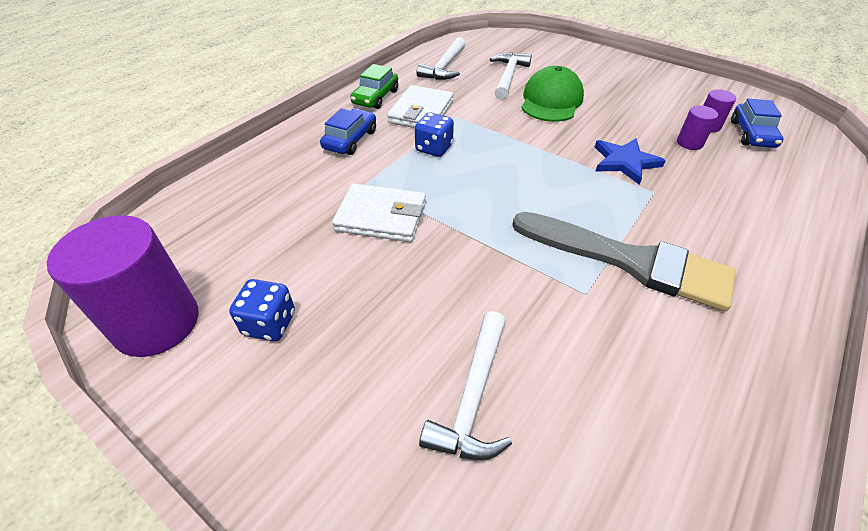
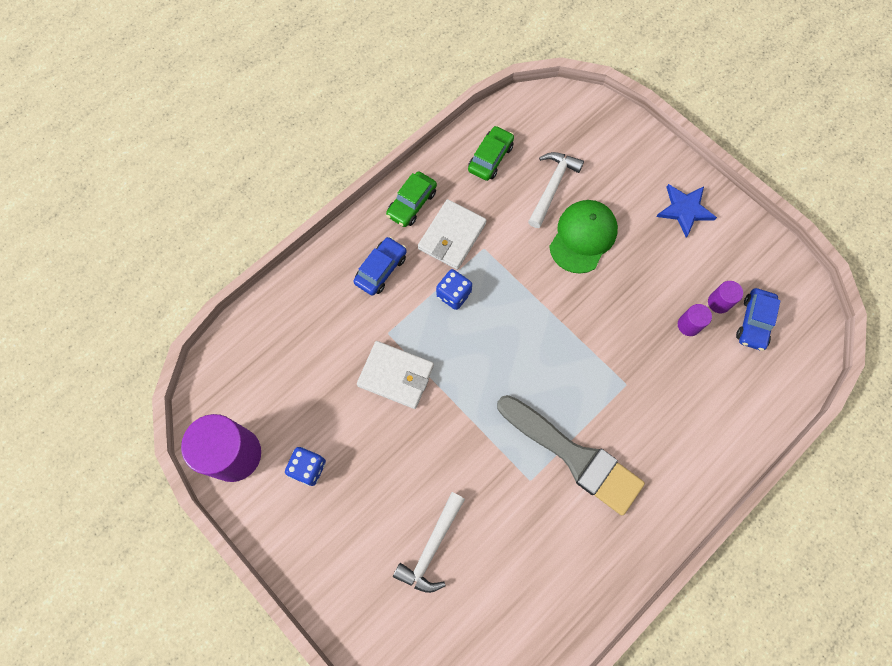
camera: 10 degrees right, 25 degrees up
(444, 67) = (490, 158): white hammer -> green car
(625, 162) = (617, 342): blue star -> blue star (685, 210)

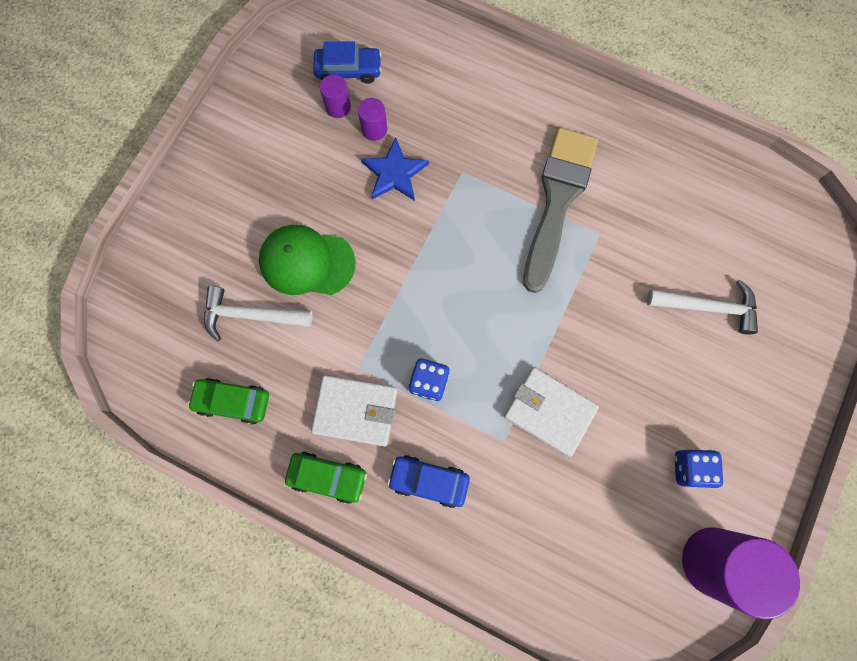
camera: 110 degrees left, 5 degrees up
(396, 375) = (549, 412): white wallet -> white wallet turned 60 degrees counterclockwise
(685, 210) = (237, 164): blue star -> blue star (394, 173)

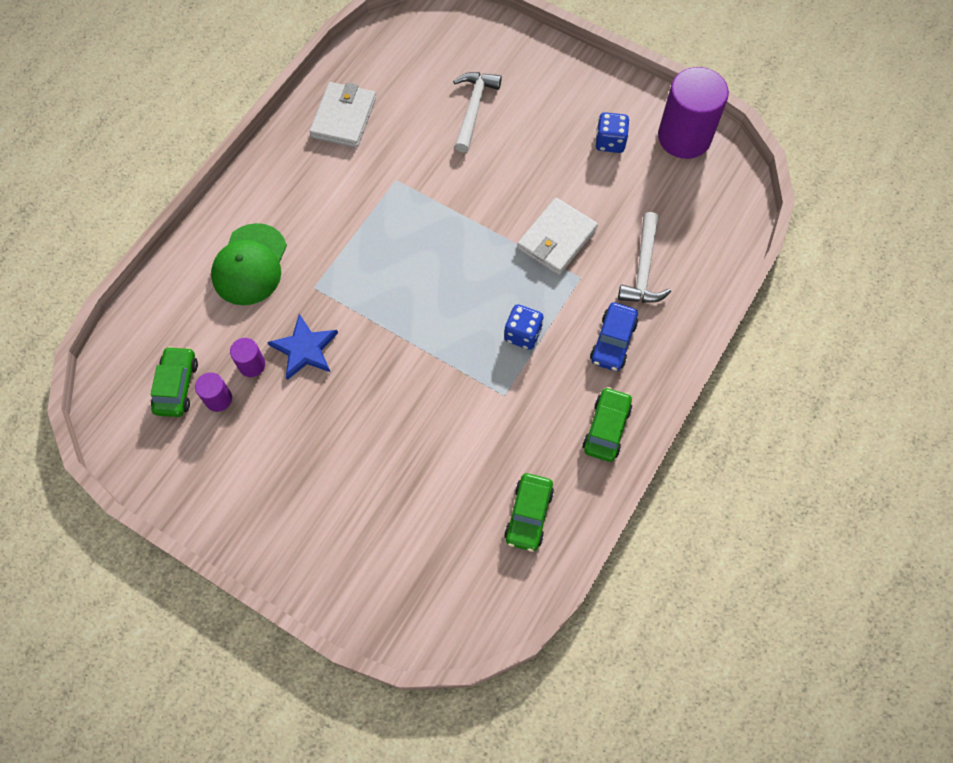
camera: 85 degrees left, 10 degrees down
(251, 315) = (440, 495): white hammer -> white hammer (643, 269)
(307, 262) = (389, 438): green cap -> green cap (250, 265)
(348, 70) = (176, 386): blue car -> green car
(355, 411) = (545, 400): white wallet -> white wallet (343, 117)
(557, 200) = (357, 209): grey brush -> none

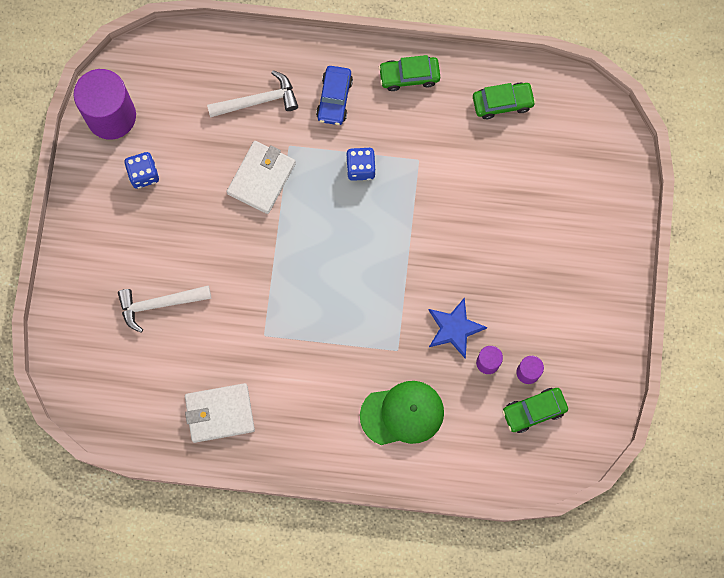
camera: 115 degrees left, 10 degrees up
(557, 239) = (261, 178): white wallet -> white wallet turned 75 degrees counterclockwise
(613, 341) = (334, 99): blue car -> blue car turned 105 degrees clockwise

